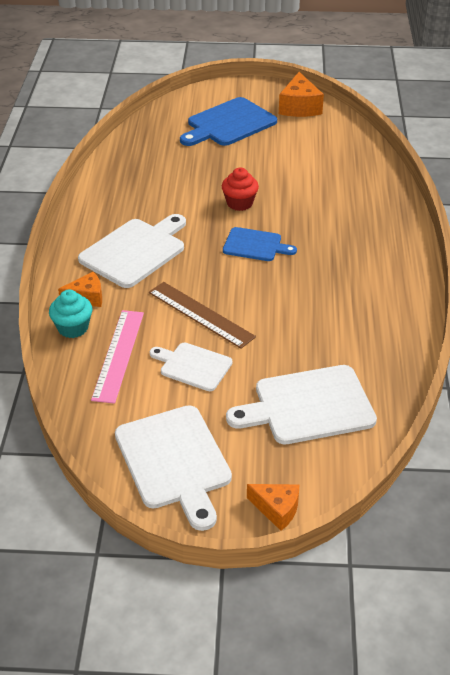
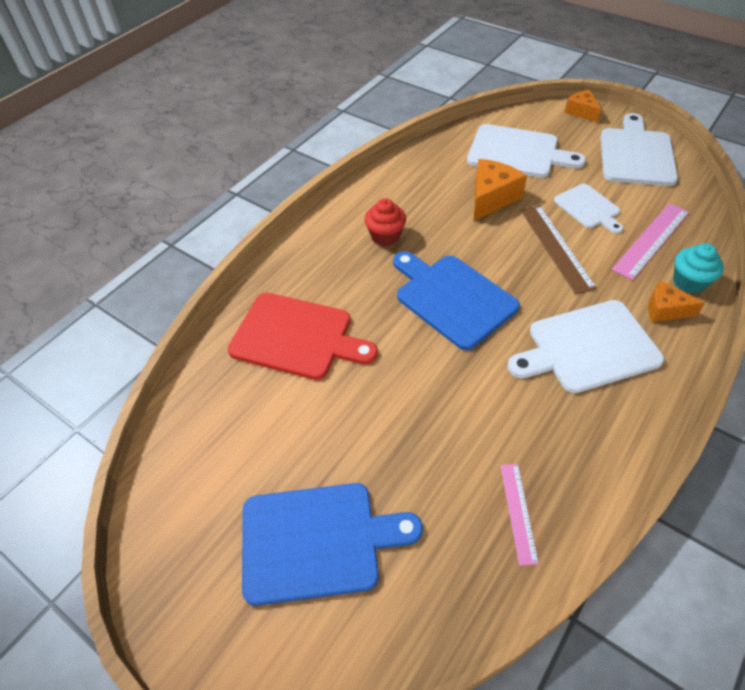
camera: 145 degrees left, 10 degrees up
(135, 164) = (518, 512): none -> pink ruler
(239, 203) = (425, 363): red cupcake -> red cupcake (385, 236)
(255, 245) = (452, 298): blue cutting board -> blue cutting board, size x1.67
(299, 107) = (182, 523): orange cheese -> orange cheese (491, 198)
(336, 186) = (297, 337): none -> red cutting board

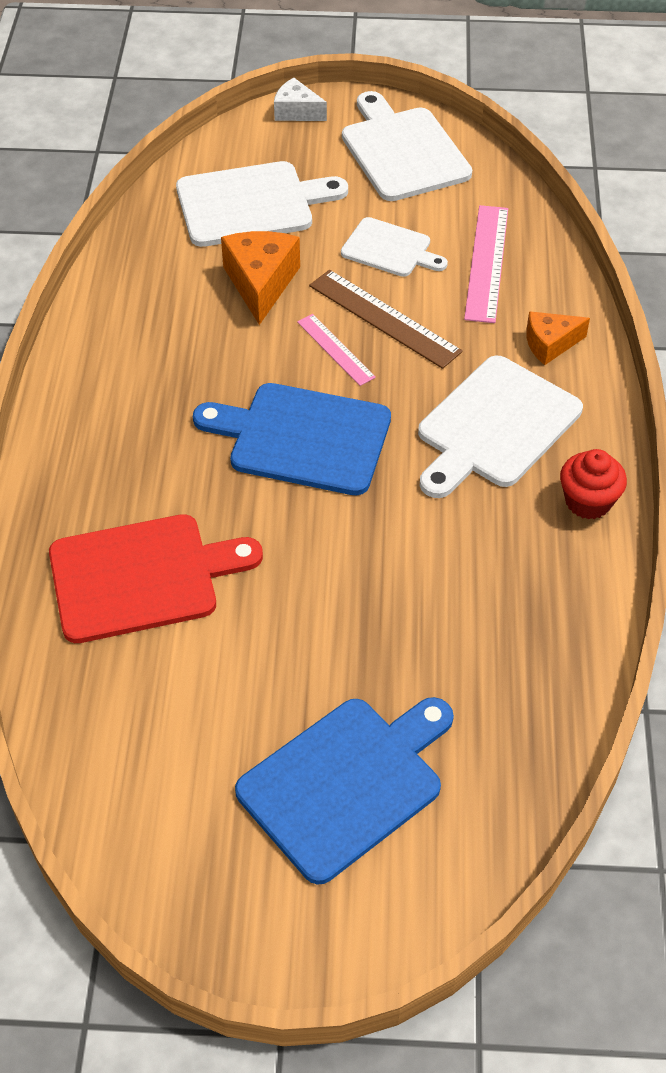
camera: 35 degrees left, 0 degrees up
(385, 236) = (158, 394): red cupcake -> red cupcake (588, 501)
(518, 512) = (533, 639): pink ruler -> pink ruler (335, 349)
(581, 112) = (296, 112): orange cheese -> white cheese
(689, 282) = (556, 299): turquoise cupcake -> none

